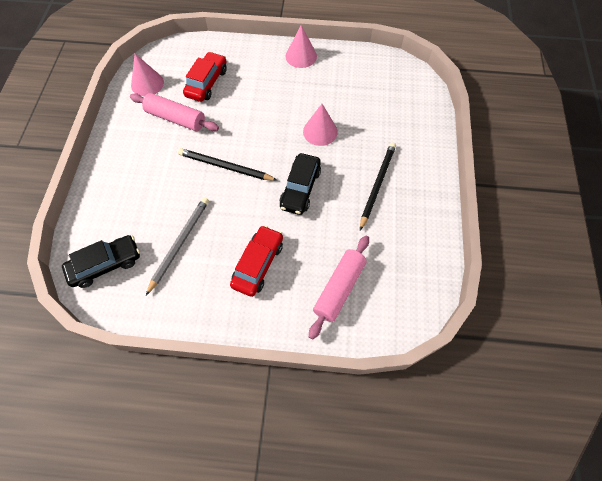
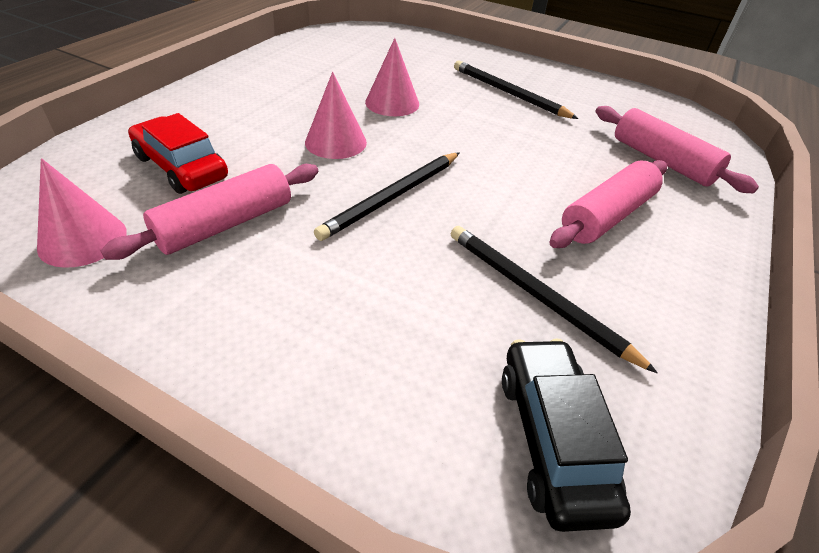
camera: 70 degrees left, 20 degrees down
(179, 244) = (536, 295): grey pencil -> black pencil
(258, 264) = (607, 216): red car -> pink rolling pin
(300, 188) = (482, 143): black car -> none
(301, 56) = (238, 78): pink cone -> pink cone (335, 142)

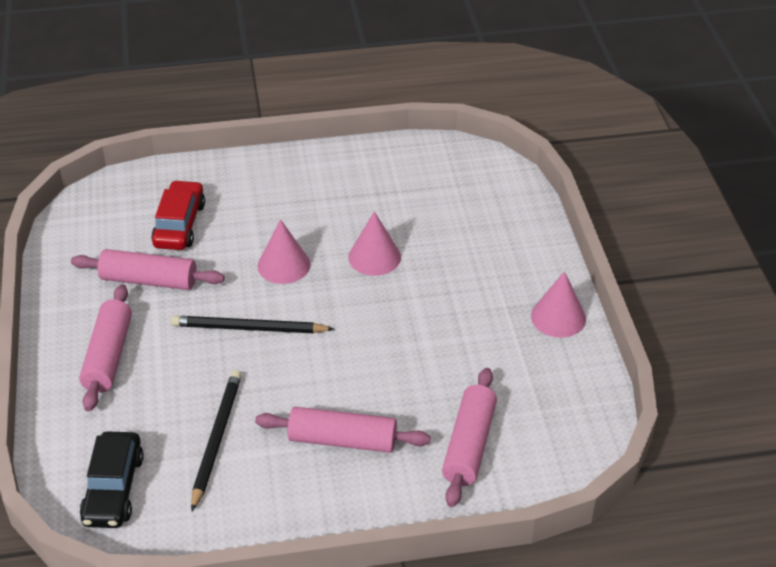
camera: 55 degrees right, 0 degrees up
(83, 239) = (85, 242): pink cone -> pink cone (558, 317)
(300, 317) = (108, 356): none -> pink rolling pin
(508, 93) = (480, 308): black pencil -> none
(553, 439) = (113, 489): black car -> black car turned 135 degrees clockwise

